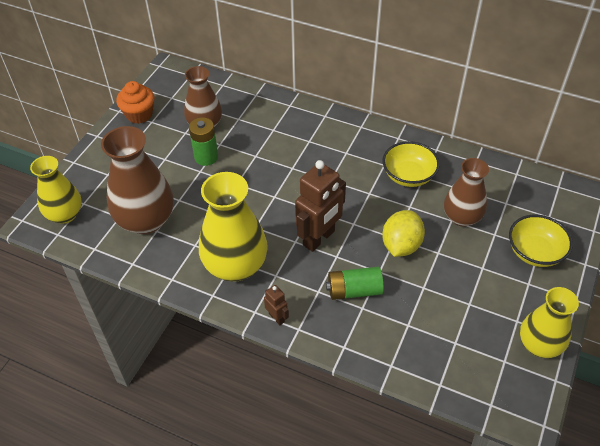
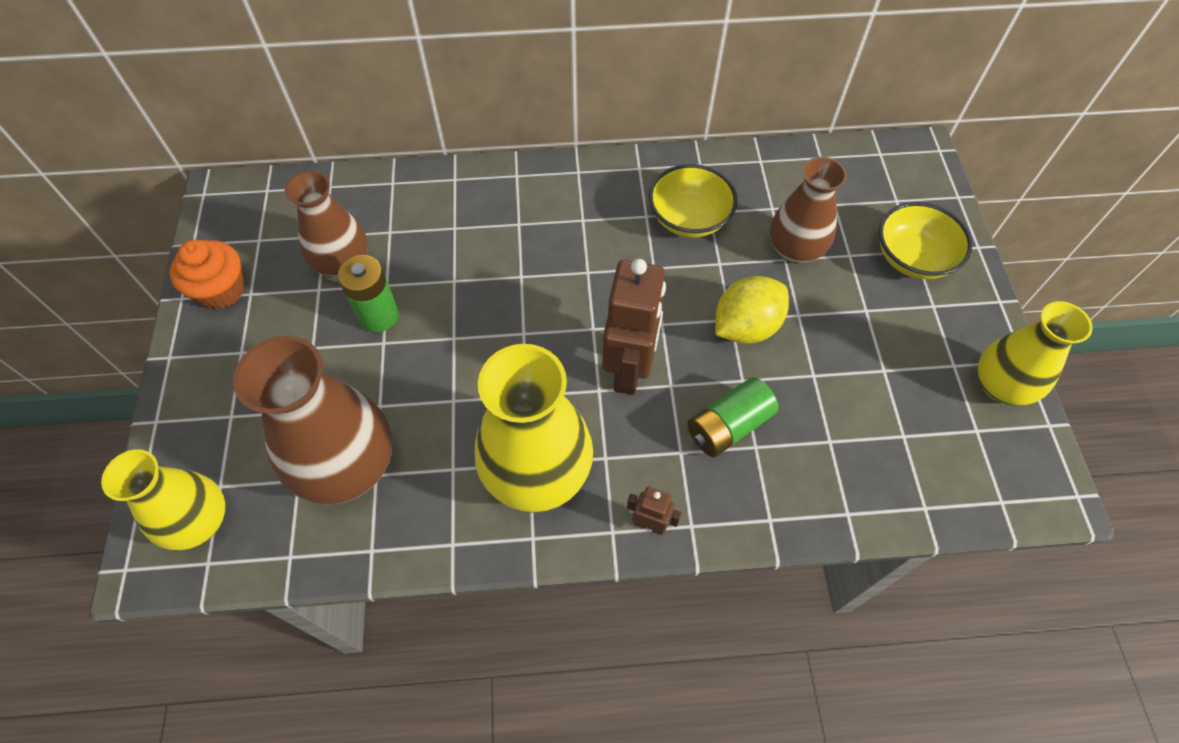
camera: 30 degrees left, 10 degrees up
(401, 245) = (745, 327): yellow lemon -> yellow lemon turned 60 degrees clockwise

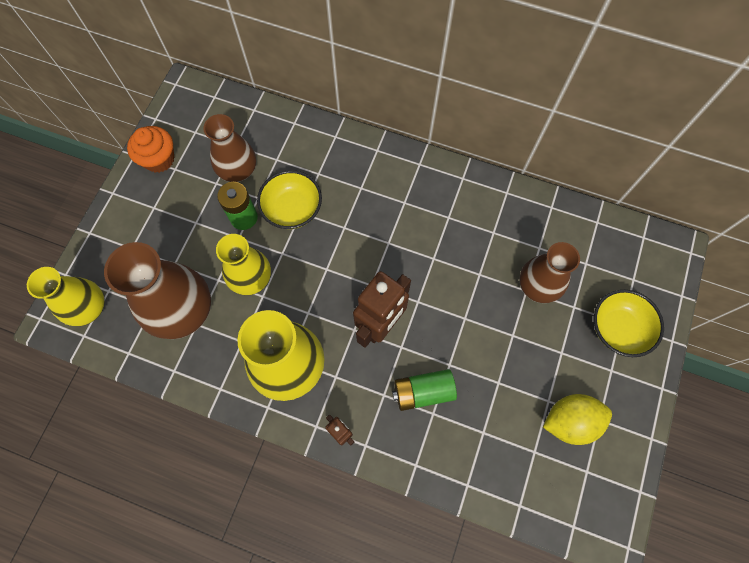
camera: 25 degrees right, 10 degrees up
(689, 218) = (476, 231): yellow bowl -> yellow bowl (292, 209)
(745, 327) = (472, 328): yellow lemon -> yellow lemon (570, 421)
(1000, 386) = (623, 449): yellow vase -> yellow vase (251, 278)

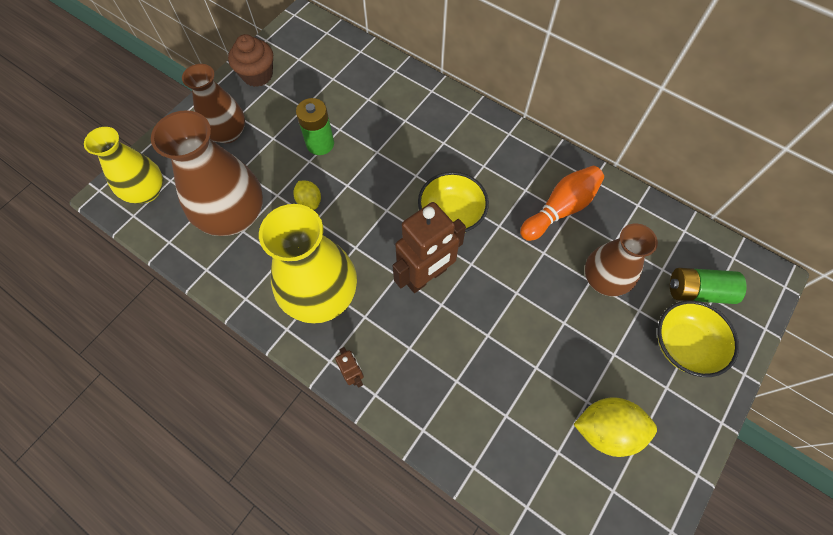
camera: 15 degrees right, 5 degrees down
(159, 159) = (257, 75): orange cupcake -> brown cupcake
(238, 170) = (328, 100): brown vase -> brown vase (228, 133)
(251, 278) = (309, 201): yellow vase -> yellow lemon
(292, 209) = (369, 147): yellow bowl -> yellow bowl (451, 214)
(423, 392) = (452, 355): green battery -> green battery (698, 291)
(484, 228) = (560, 209): none -> orange bowling pin

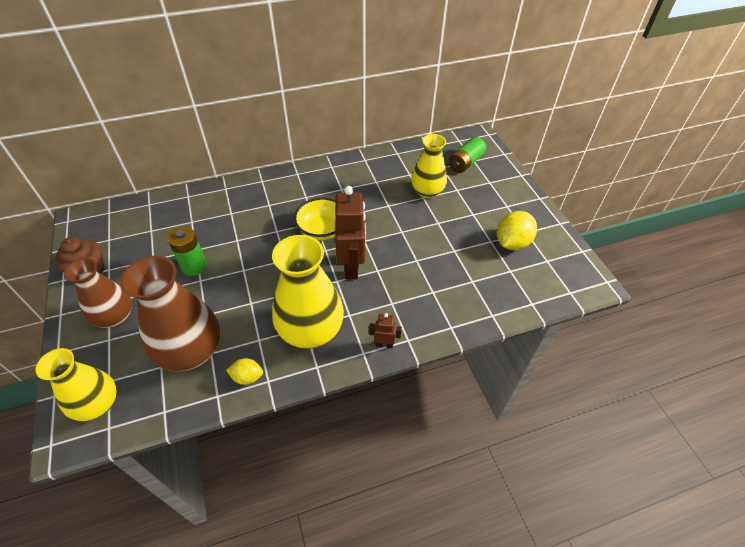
camera: 55 degrees left, 15 degrees down
(309, 201) = (232, 298): yellow lemon -> yellow lemon (247, 377)
(560, 209) = (369, 183): orange bowling pin -> none
(604, 279) = (427, 192): brown vase -> yellow vase
(684, 345) = (489, 185): yellow bowl -> none

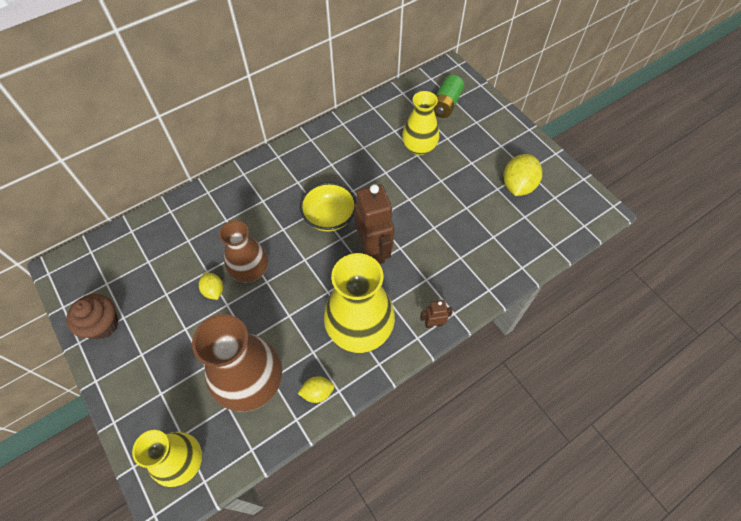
camera: 15 degrees left, 10 degrees up
(115, 317) = (156, 368): brown vase -> brown vase (250, 270)
(194, 266) = (214, 290): green battery -> yellow lemon

